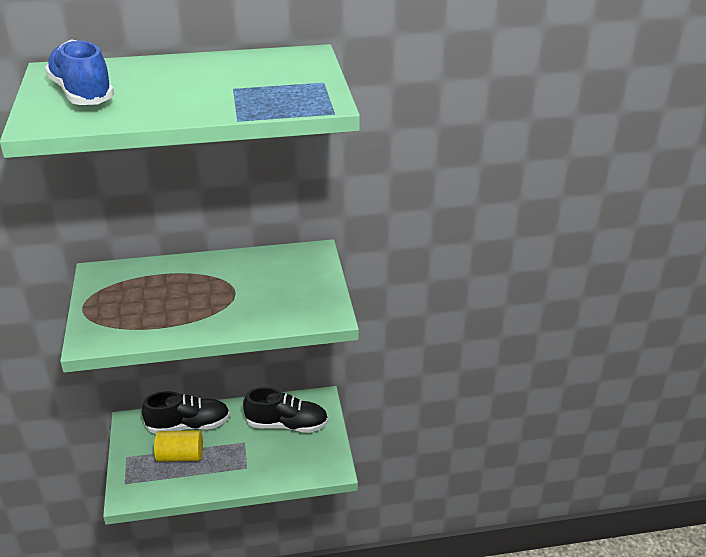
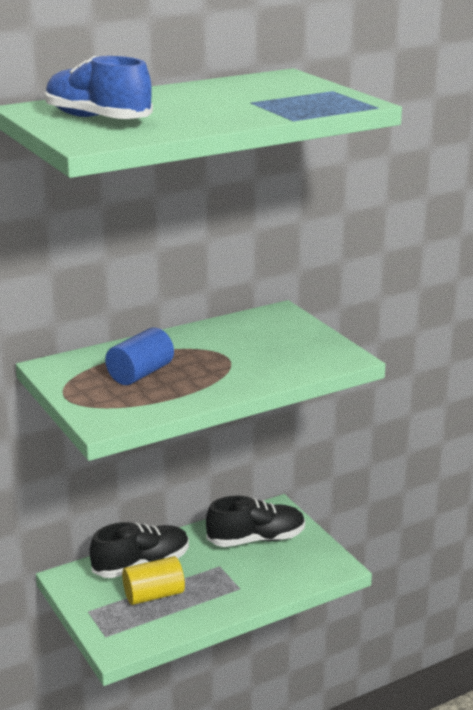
camera: 20 degrees left, 10 degrees down
(155, 295) = (140, 374): none -> blue cylinder

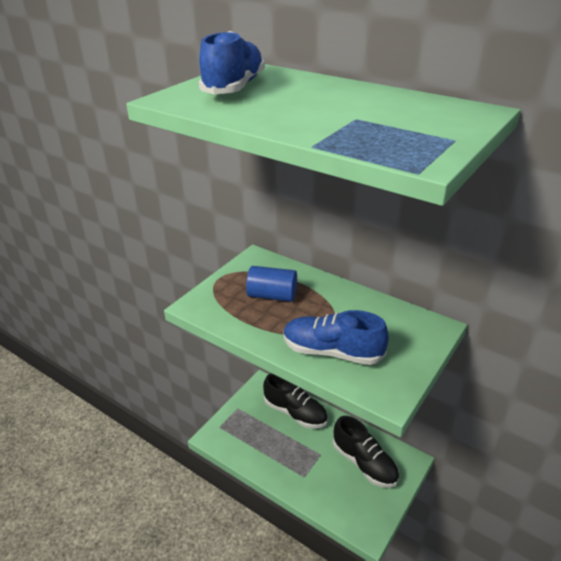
camera: 65 degrees right, 10 degrees up
(154, 595) = (269, 432): yellow cylinder -> none
(266, 366) = (332, 352): none -> blue shoe

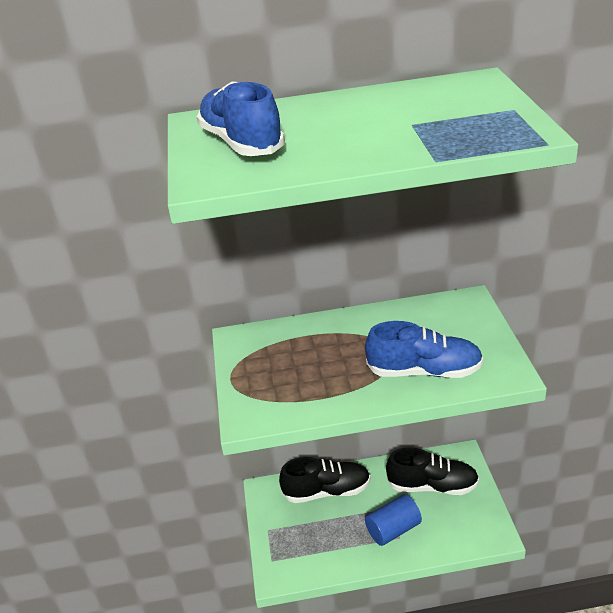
camera: 40 degrees left, 0 degrees up
(272, 296) = (306, 361): blue cylinder -> blue cylinder (393, 529)
(332, 352) = (424, 371): blue shoe -> blue shoe turned 150 degrees counterclockwise

